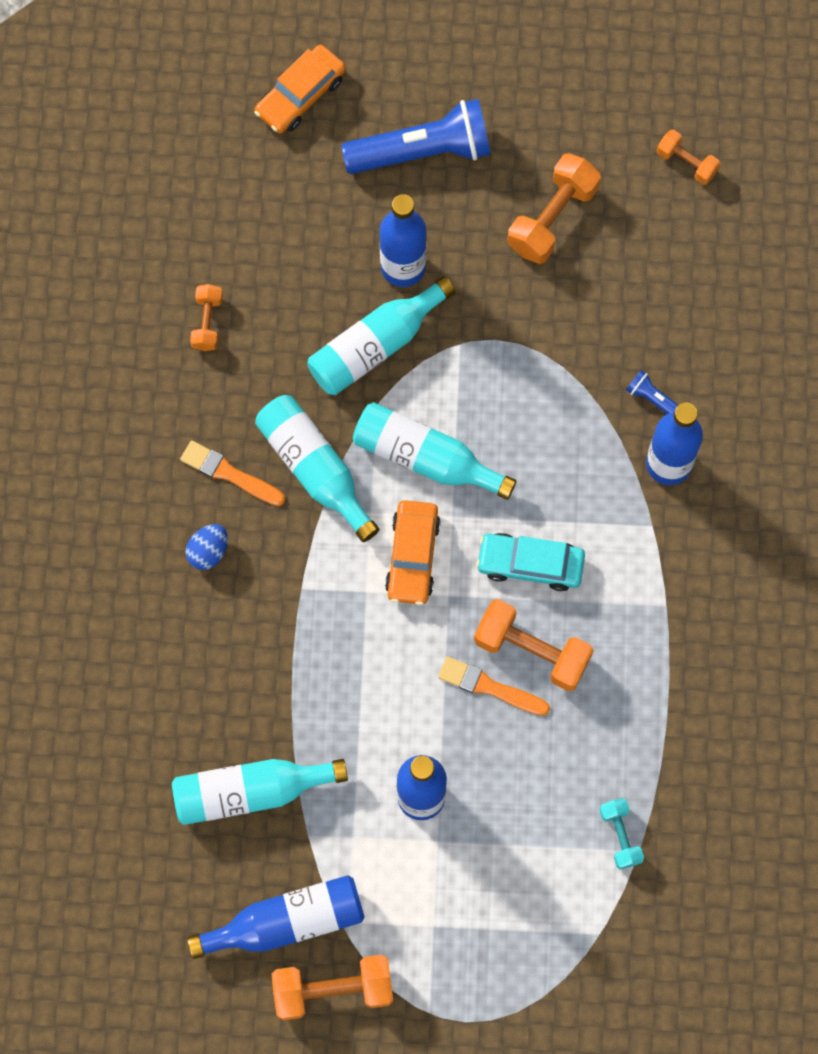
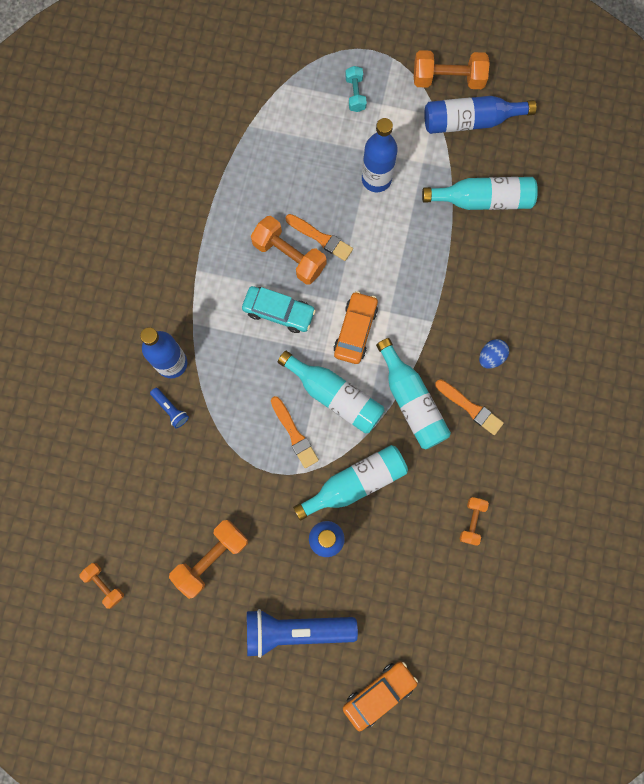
camera: 170 degrees left, 5 degrees up
(473, 396) = (294, 434): none -> orange brush
(620, 836) = (258, 136): turquoise dumbbell -> turquoise dumbbell (355, 94)

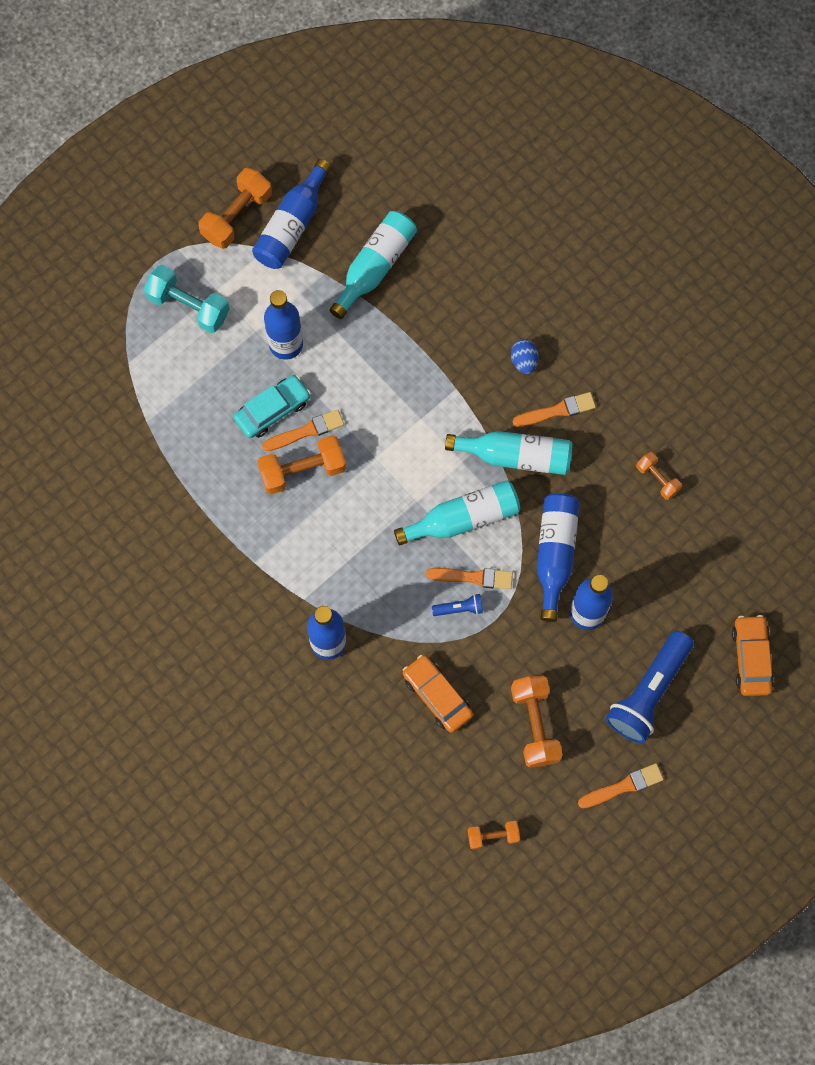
camera: 55 degrees left, 5 degrees down
(170, 409) = (371, 672): blue flashlight -> blue flashlight (459, 608)
(208, 660) = (623, 786): none -> orange brush
(279, 312) = (349, 515): turquoise car -> turquoise car (272, 410)
(355, 94) = (188, 306): turquoise dumbbell -> turquoise dumbbell, size x1.74
(355, 330) = (415, 460): orange car -> orange car (437, 695)
(355, 483) = (555, 554): turquoise bottle -> blue bottle

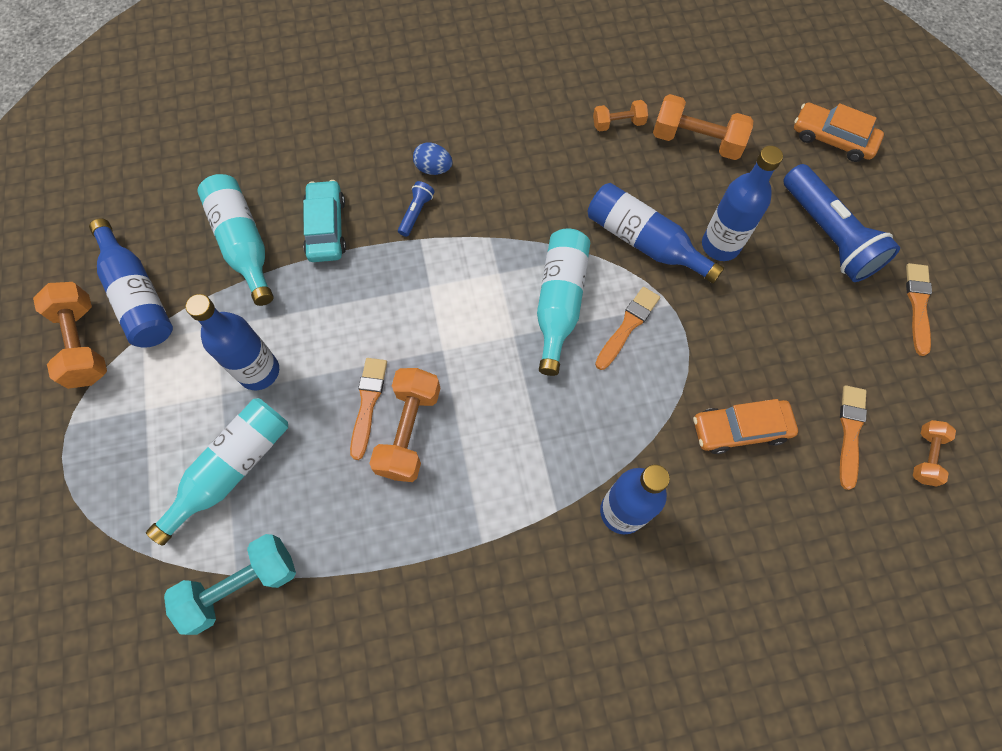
camera: 60 degrees left, 5 degrees down
(188, 306) = (139, 450): turquoise dumbbell -> turquoise dumbbell (241, 586)
(272, 410) = (321, 425): turquoise car -> turquoise car (326, 228)
(459, 608) = (654, 357): blue flashlight -> blue flashlight (416, 213)
(515, 456) = (523, 224): turquoise bottle -> turquoise bottle (232, 469)
(535, 724) = (816, 351): orange dumbbell -> orange dumbbell (696, 141)
(557, 410) = (500, 167): orange brush -> orange brush (850, 432)

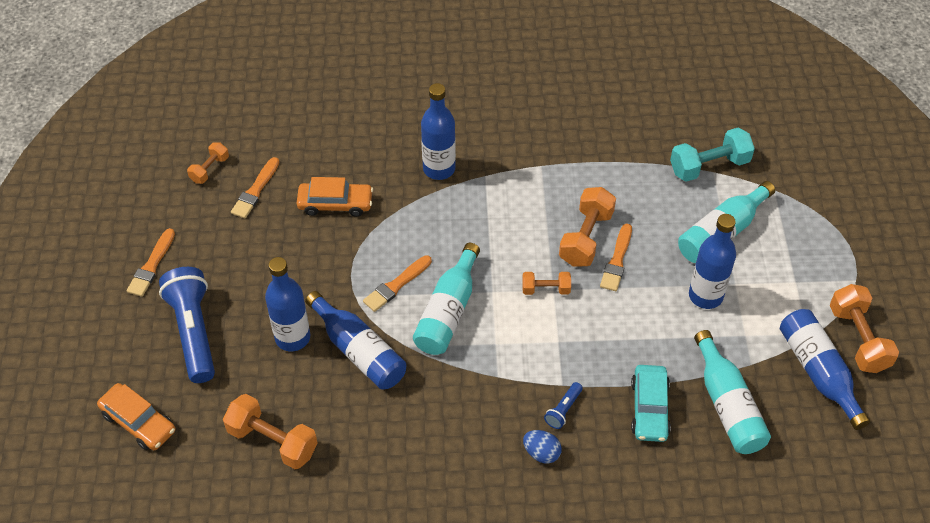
camera: 170 degrees left, 15 degrees down
(618, 124) = (344, 473): orange dumbbell -> orange dumbbell (546, 289)

